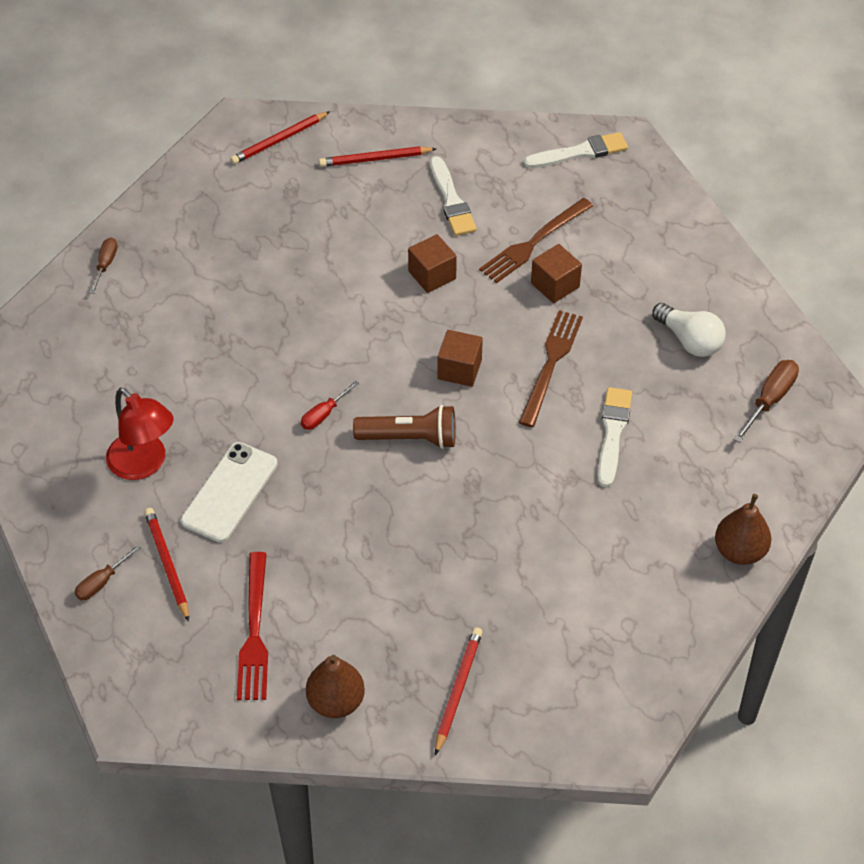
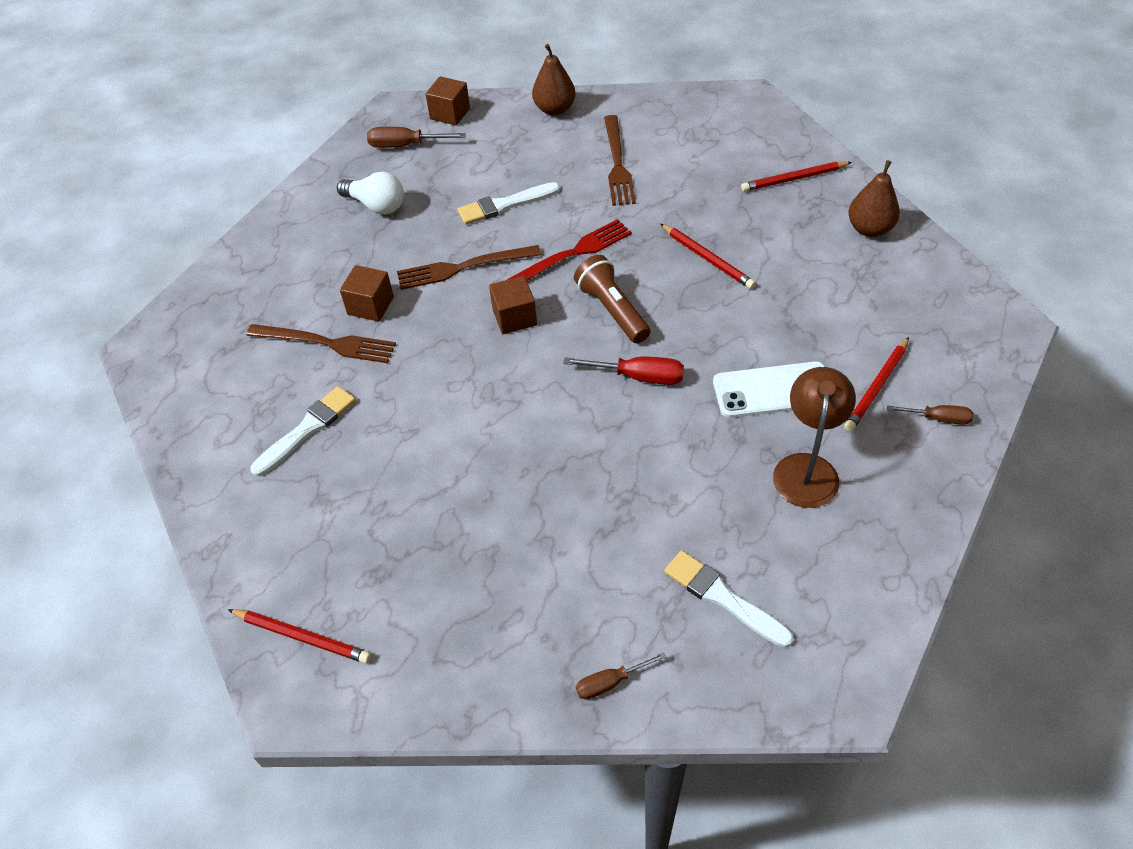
camera: 120 degrees left, 0 degrees up
(144, 464) = (807, 468): red lamp -> brown lamp
(254, 631) = (870, 300): red fork -> red fork (571, 254)
(324, 414) = (638, 376): red screwdriver -> red screwdriver, size x1.53
(375, 159) = (282, 525): red pencil -> red pencil (707, 258)
(432, 275) = (418, 392): brown cube -> brown cube (450, 114)
(580, 152) = (179, 368): white brush -> white brush (723, 598)
(604, 554) = (617, 163): none -> brown fork
(689, 340) = (376, 205): white light bulb -> white light bulb turned 105 degrees clockwise

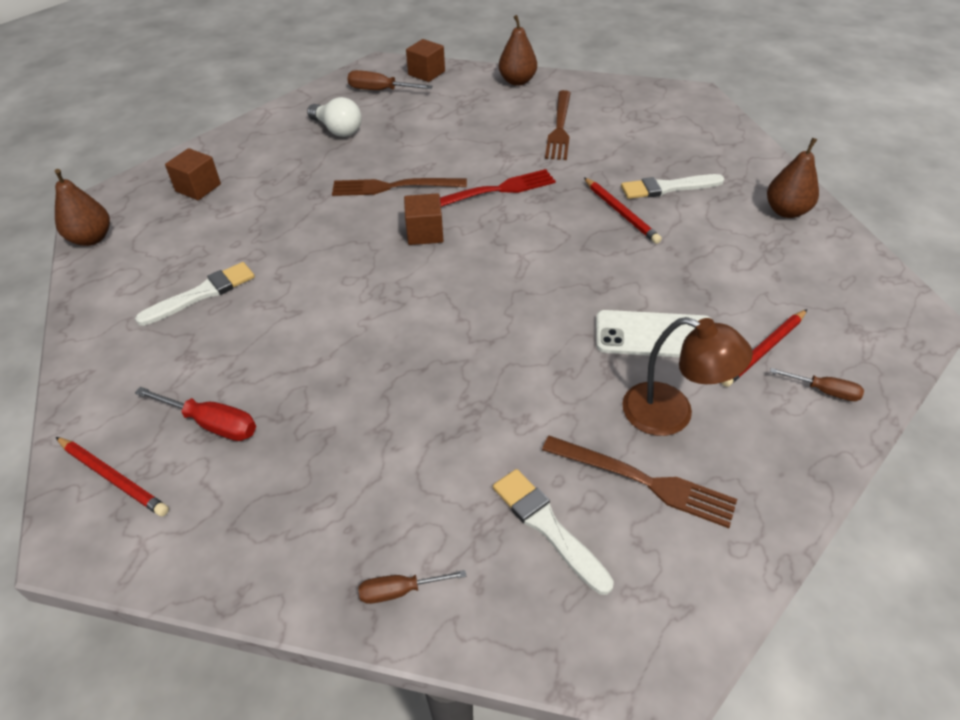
camera: 10 degrees right, 5 degrees down
(158, 387) = (91, 238): none -> brown pear
(326, 343) = (249, 227): brown fork -> brown fork (643, 481)
(370, 305) = (301, 204): brown cube -> brown cube (198, 188)
(505, 205) = (448, 145): white brush -> white brush (667, 188)
(612, 310) = (517, 241): brown flashlight -> none
(638, 376) = (524, 301): red screwdriver -> red screwdriver (211, 423)
(794, 179) = (721, 161): red pencil -> none
(807, 468) = (672, 414): brown lamp -> brown lamp turned 90 degrees clockwise

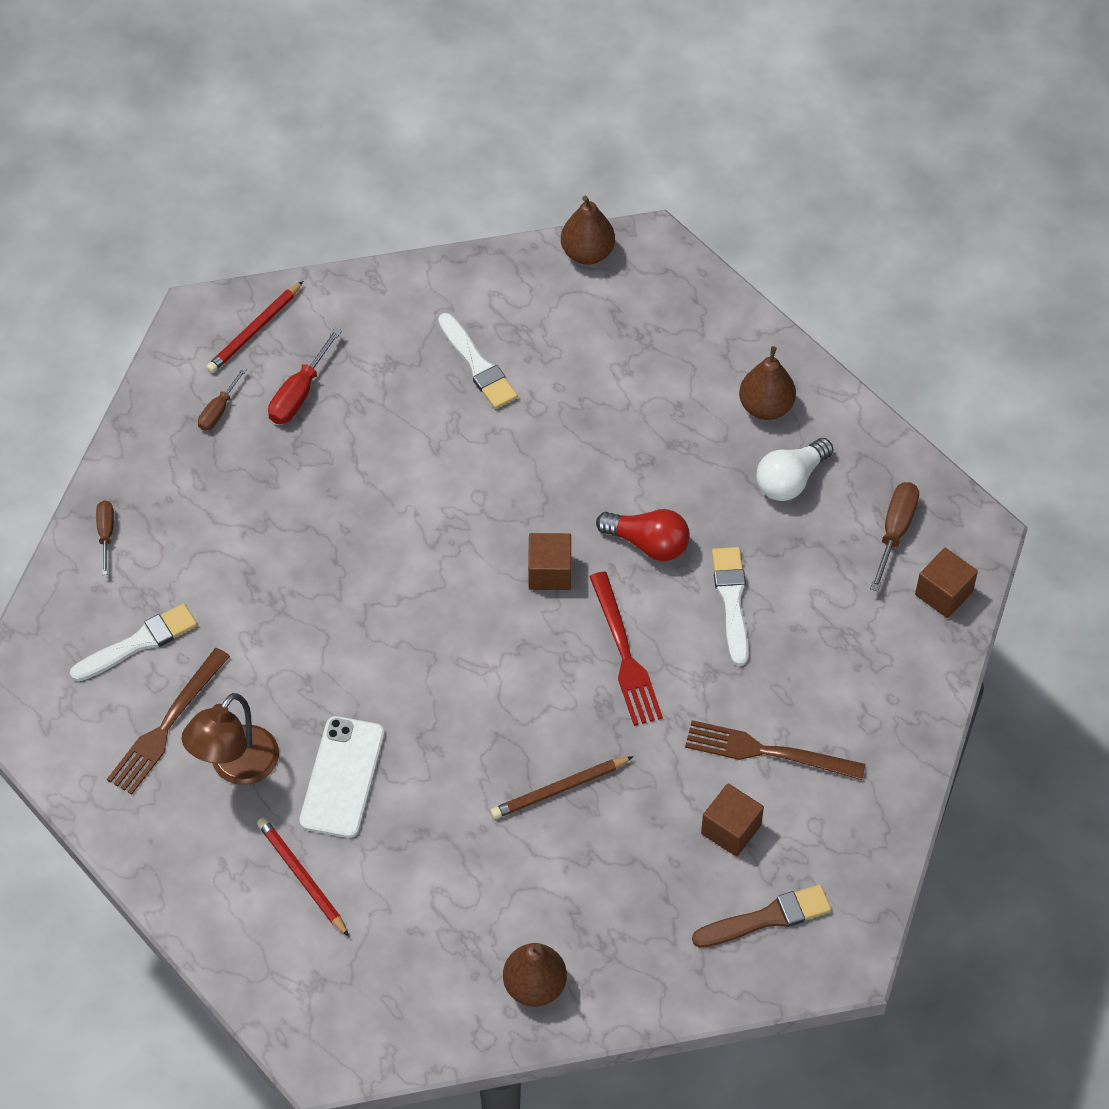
camera: 95 degrees right, 10 degrees up
(198, 188) = (673, 339): brown cube -> brown cube (731, 829)
(394, 187) = (648, 543): brown fork -> red light bulb
(517, 81) = (908, 714): brown pear -> brown pear (766, 407)
(620, 212) = (559, 789): red pencil -> brown pencil
(667, 188) = (604, 857): white brush -> white brush (731, 601)
(681, 122) = (767, 918): none -> brown brush
(824, 391) = (237, 914): brown screwdriver -> brown screwdriver (219, 410)

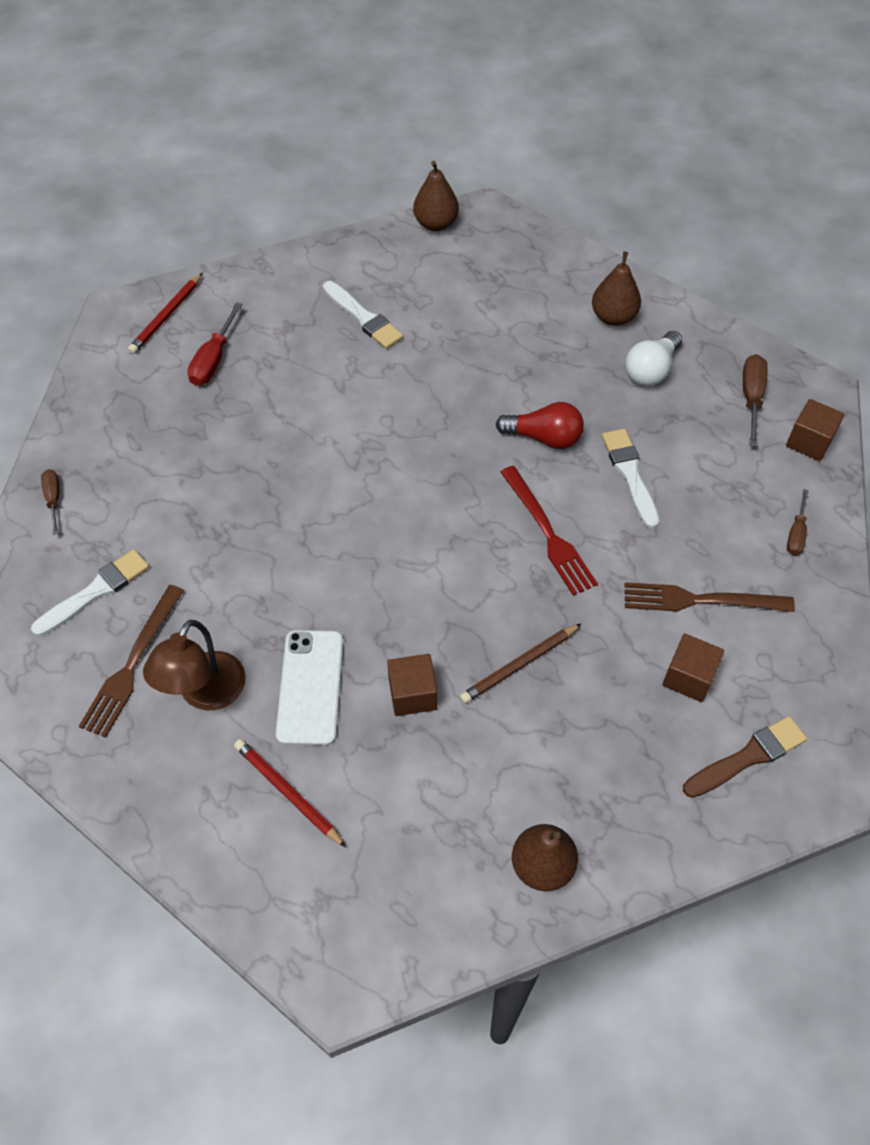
camera: 10 degrees left, 0 degrees up
(219, 410) = (144, 382): brown screwdriver -> brown screwdriver (796, 533)
(549, 572) = (464, 474): brown cube -> brown cube (412, 694)

